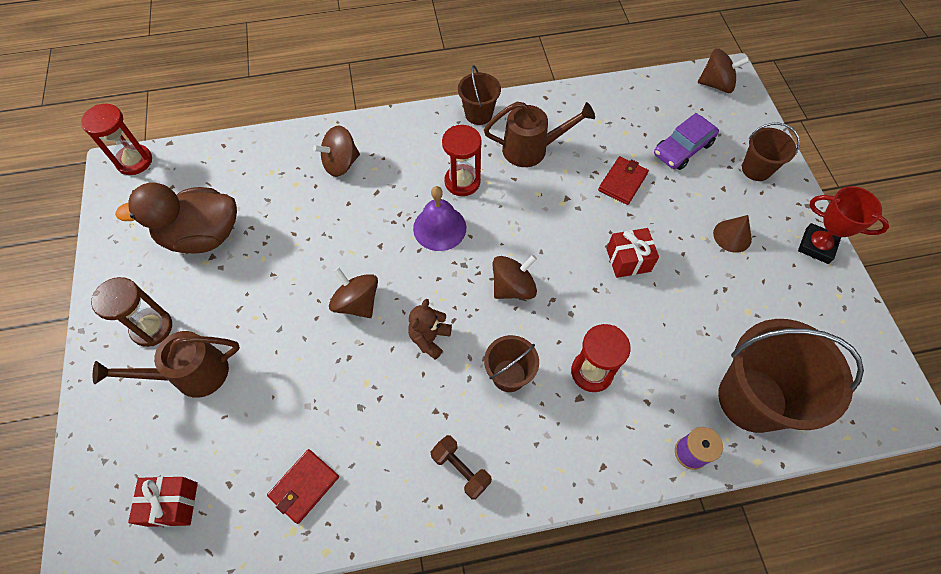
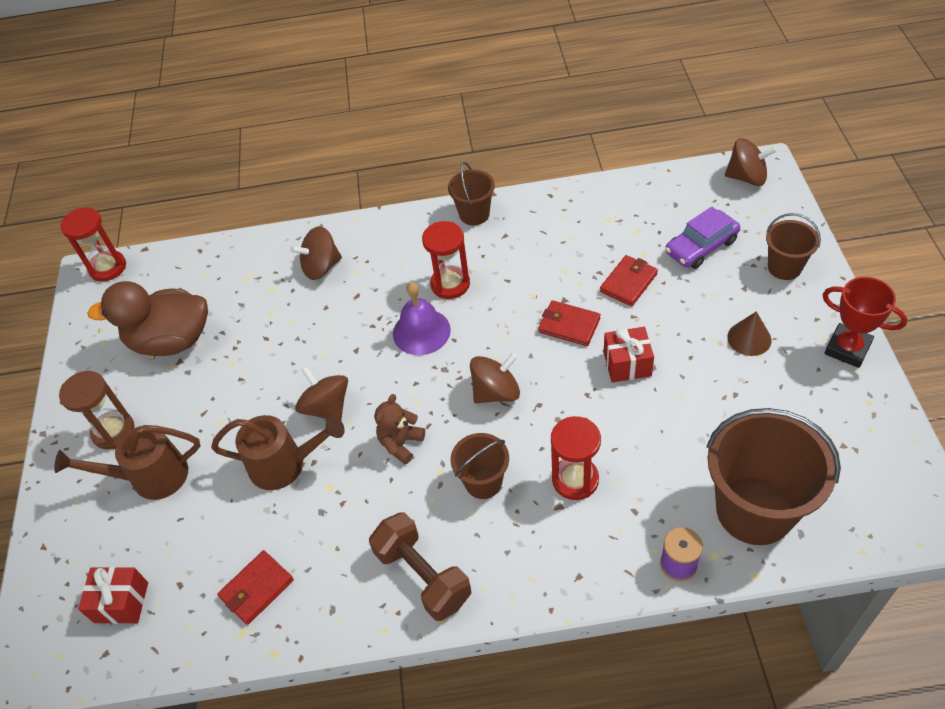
camera: 10 degrees right, 10 degrees down
(460, 469) = (423, 576): brown dumbbell -> brown dumbbell, size x1.59
(532, 149) = (530, 249): brown watering can -> brown watering can (286, 464)
(573, 222) = (569, 325): none -> red wallet

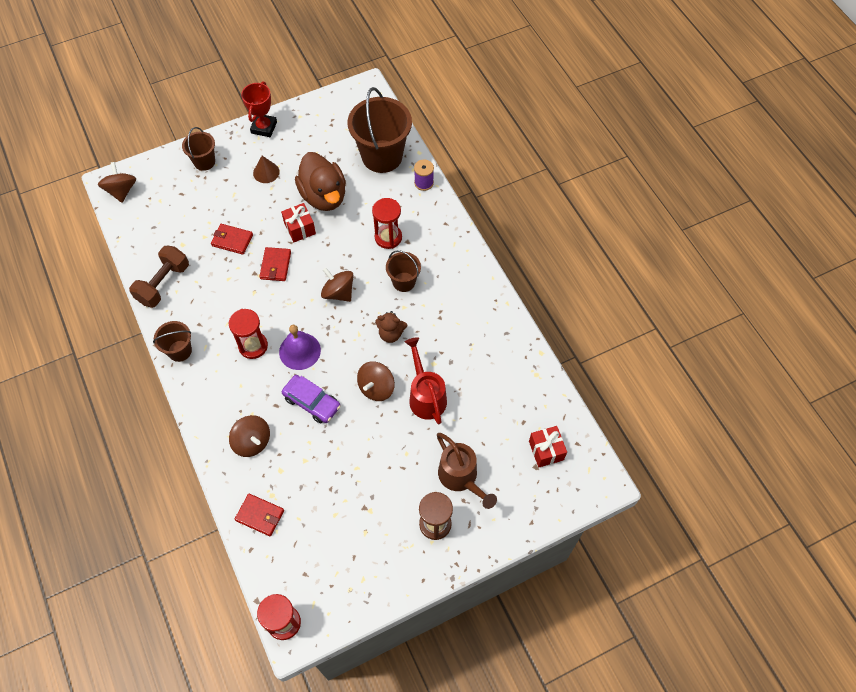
camera: 115 degrees left, 10 degrees up
(171, 341) = (347, 524): brown duck -> brown duck (324, 196)
(256, 589) = (509, 377): red wallet -> red wallet (260, 515)
(286, 464) = (426, 395): brown watering can -> red watering can
(423, 576) = (471, 295): brown dumbbell -> brown dumbbell (163, 284)
(701, 246) = (193, 206): purple car -> purple car (312, 402)

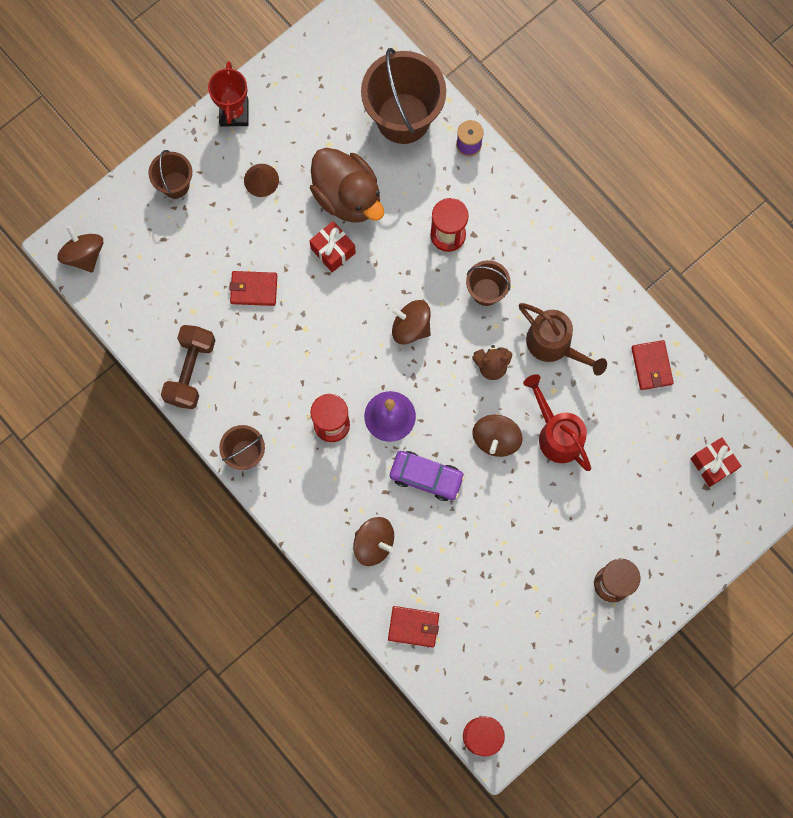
camera: 15 degrees left, 15 degrees up
(275, 265) = (321, 310): red wallet -> red wallet (651, 366)
(461, 478) = (626, 523): brown watering can -> brown watering can (554, 345)

